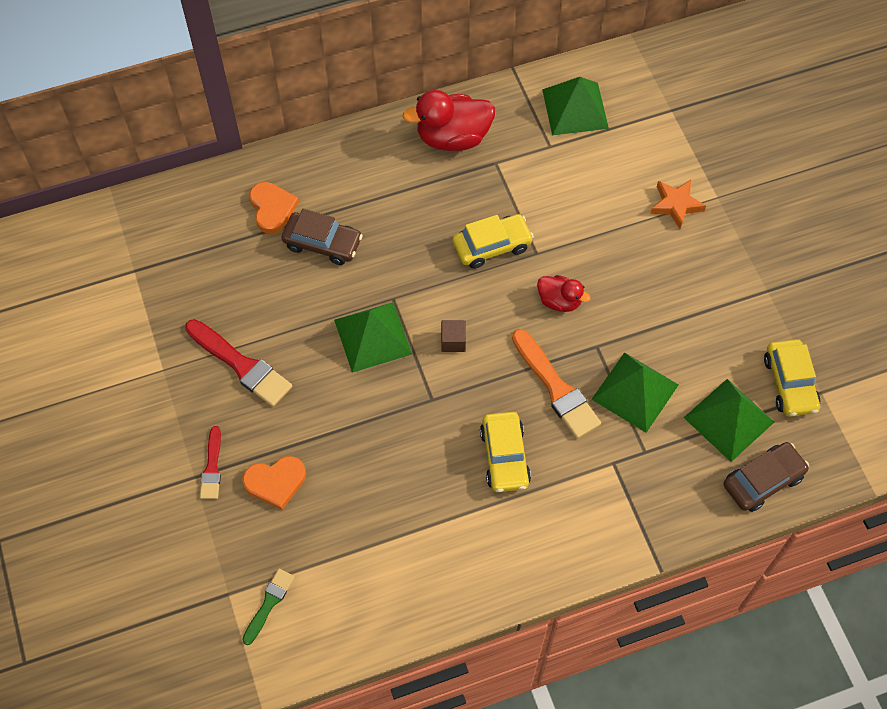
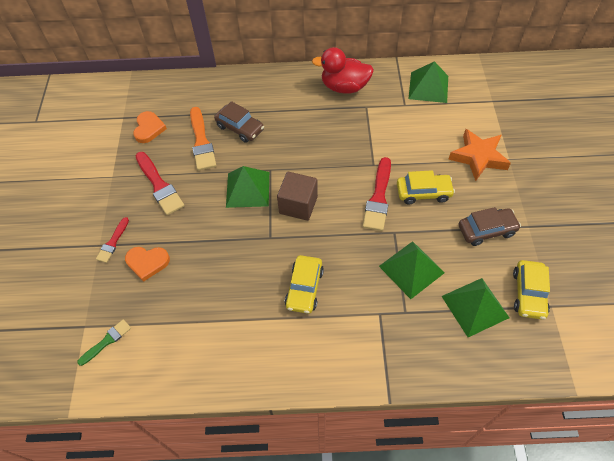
camera: 20 degrees right, 5 degrees down
(272, 208) = (218, 102): orange heart -> orange heart (149, 129)
(453, 341) = (298, 205): brown cube -> brown cube, size x1.90
(492, 246) = (345, 153): yellow car -> yellow car (423, 192)
(555, 387) = (356, 252): orange brush -> orange brush (201, 141)
(559, 301) = (378, 197): red duck -> red brush
(676, 205) = (478, 157): orange star -> orange star, size x1.54
(763, 480) = (488, 358): brown car -> brown car (486, 230)

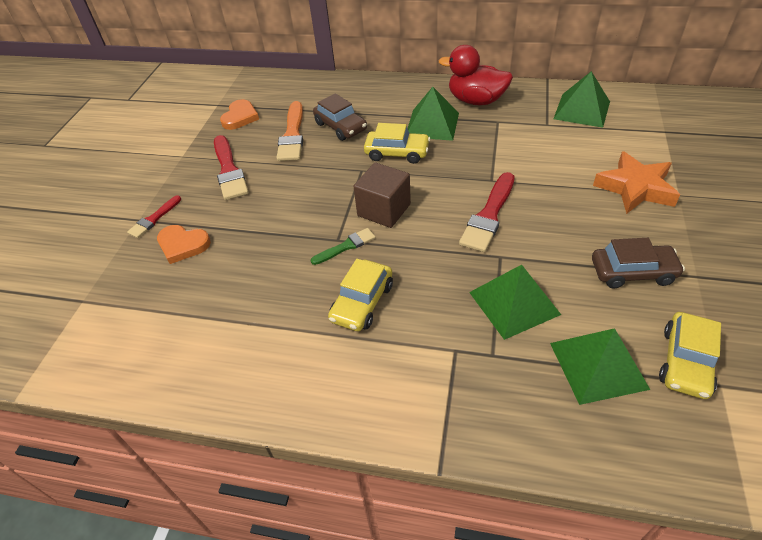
camera: 15 degrees right, 10 degrees down
(106, 341) = (99, 322): green brush -> green brush (346, 246)
(247, 189) = (328, 186): green pyramid -> green pyramid (432, 124)
(423, 192) = (551, 217): yellow car -> yellow car (397, 153)

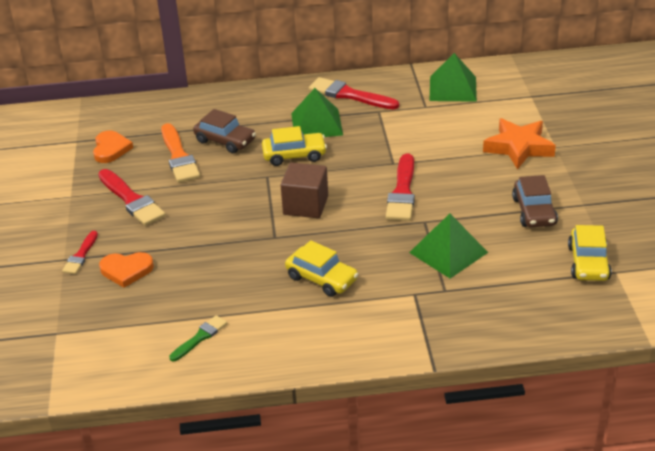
camera: 20 degrees left, 10 degrees down
(346, 246) = (285, 241): green brush -> green brush (200, 338)
(362, 302) = (322, 278): yellow car -> yellow car turned 60 degrees counterclockwise
(476, 101) = (350, 95): red duck -> red brush
(598, 365) = (526, 279): green pyramid -> none
(632, 272) = (534, 211): brown car -> brown car turned 105 degrees clockwise

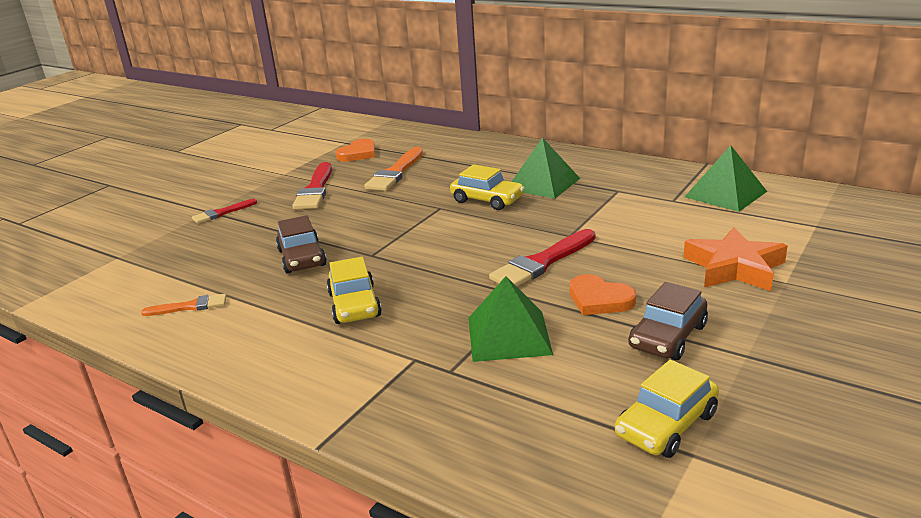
camera: 40 degrees right, 10 degrees down
(126, 270) = (230, 235): orange heart -> orange heart (599, 299)
(200, 338) = (189, 307): green brush -> orange brush
(225, 141) = (448, 173): brown car -> brown car (302, 258)
(305, 205) = (436, 240): brown cube -> none
(350, 95) = (607, 171): red brush -> none

